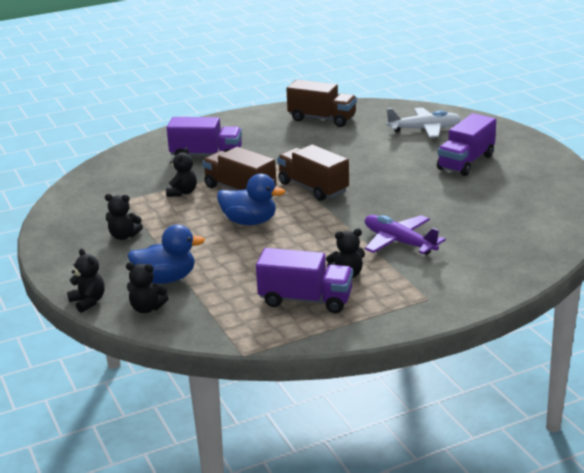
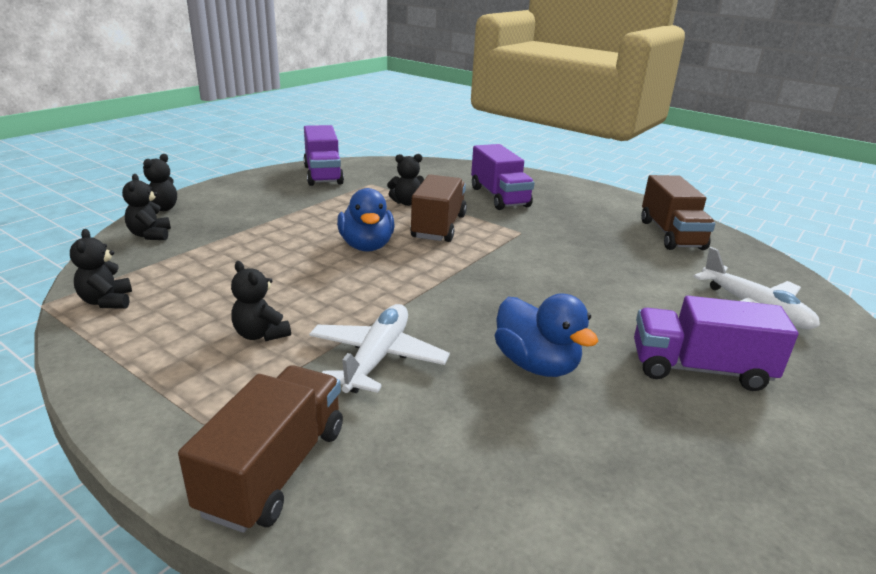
camera: 60 degrees right, 0 degrees up
(124, 236) = (297, 197): black teddy bear -> black teddy bear (107, 301)
(166, 279) = (215, 231): blue duck -> blue duck (536, 364)
(305, 300) = (183, 318): purple truck -> purple truck (323, 175)
(313, 188) = (483, 264): brown truck -> brown truck (275, 469)
(399, 242) = (377, 358): purple plane -> white plane

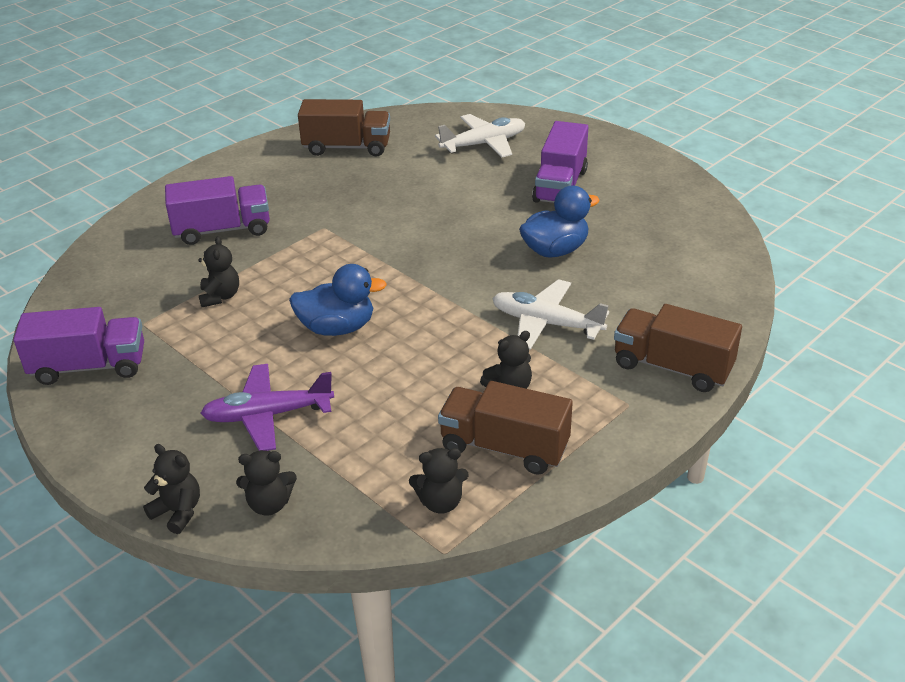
camera: 80 degrees left, 10 degrees up
(254, 228) = (267, 415): none -> purple plane
(438, 227) = (297, 278): brown truck -> brown truck (504, 447)

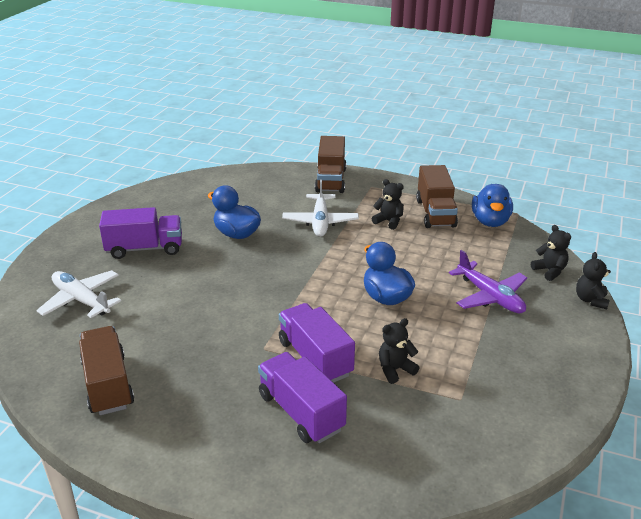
camera: 115 degrees left, 5 degrees down
(89, 366) = (530, 404): purple truck -> purple truck (315, 358)
(440, 502) = (490, 221): black teddy bear -> blue duck

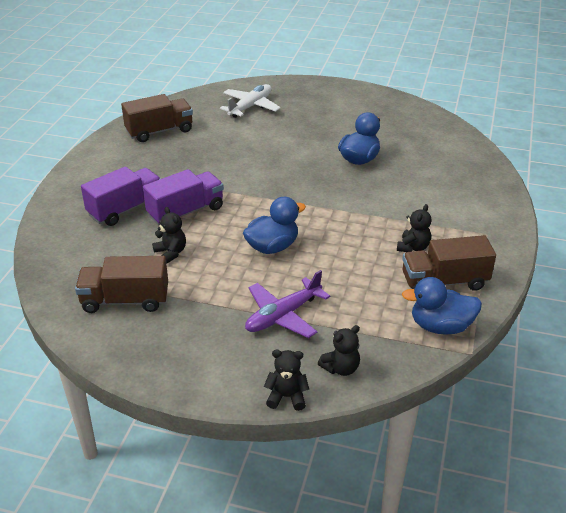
camera: 85 degrees right, 5 degrees up
(145, 248) = (324, 120): purple truck -> none
(320, 222) = (396, 203): white plane -> none
(331, 180) = (489, 205): brown truck -> brown truck (125, 300)

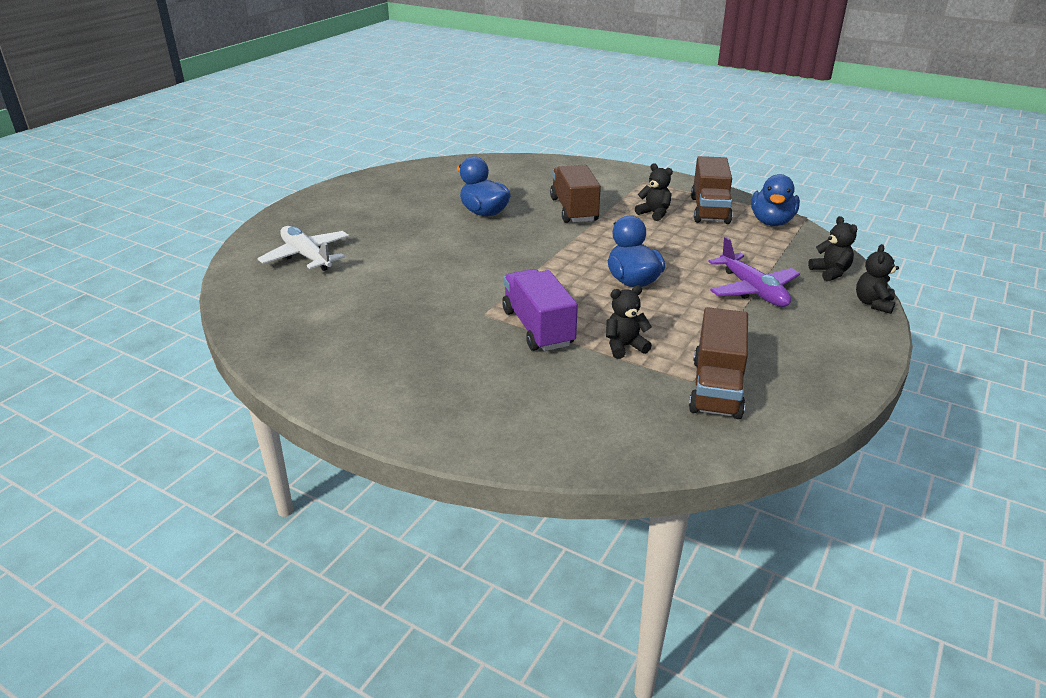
camera: 75 degrees left, 5 degrees down
(125, 209) = (509, 374): purple truck -> none
(159, 131) = (312, 330): brown truck -> brown truck (574, 210)

